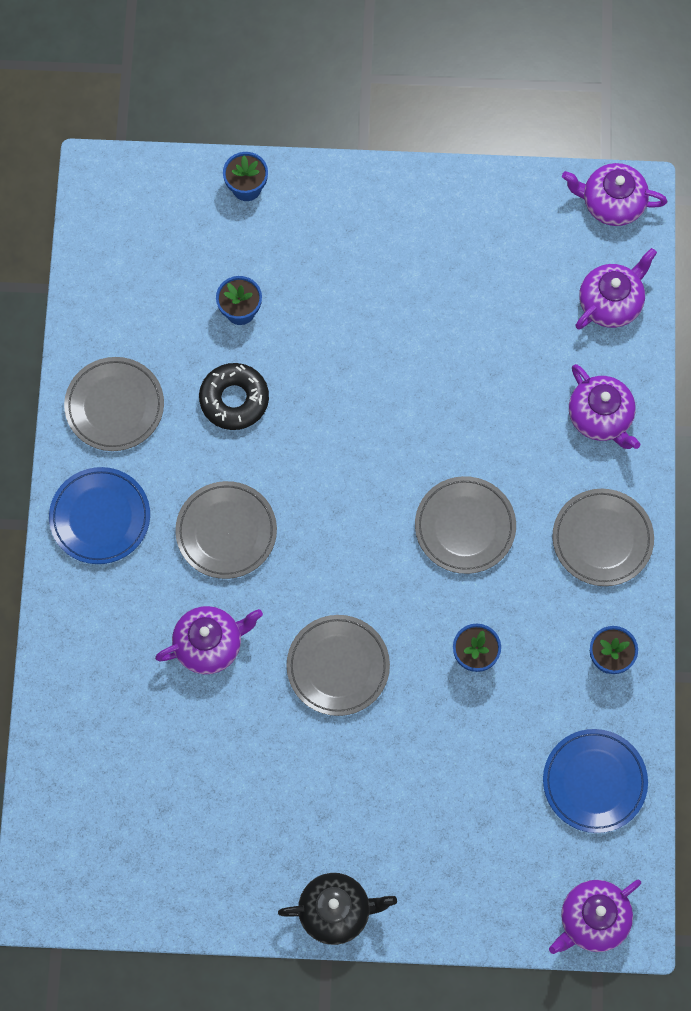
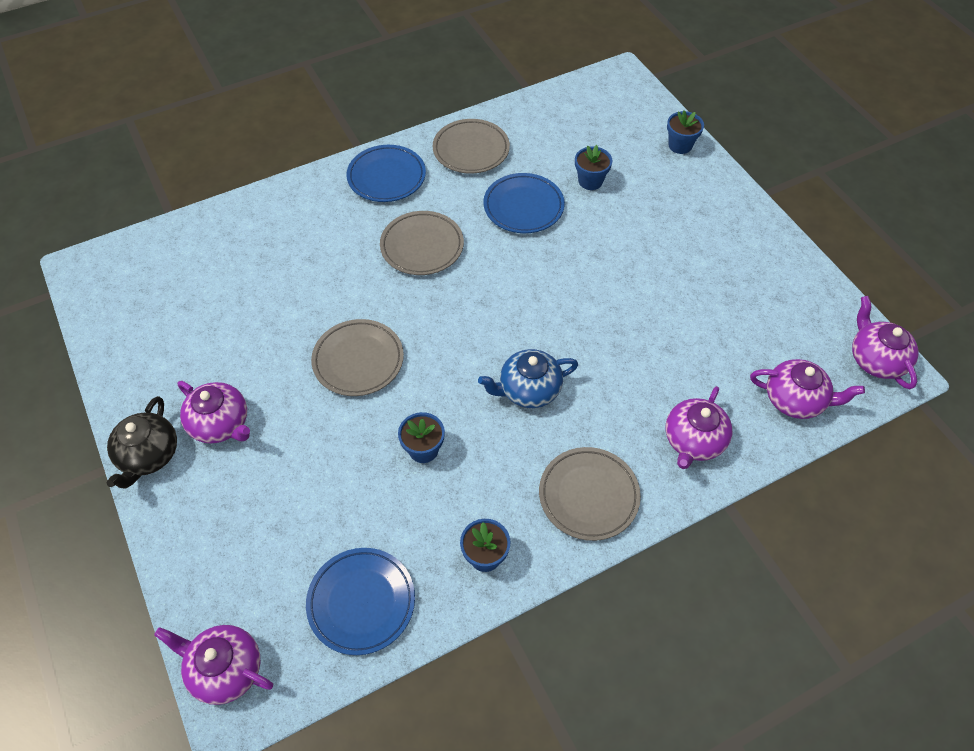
camera: 60 degrees right, 15 degrees down
(210, 644) = (329, 275): purple teapot -> purple teapot (221, 424)
(234, 399) = (523, 207): black donut -> blue plate
(336, 911) = (148, 455): black teapot -> black teapot turned 45 degrees clockwise
(465, 527) = (528, 389): grey plate -> blue teapot

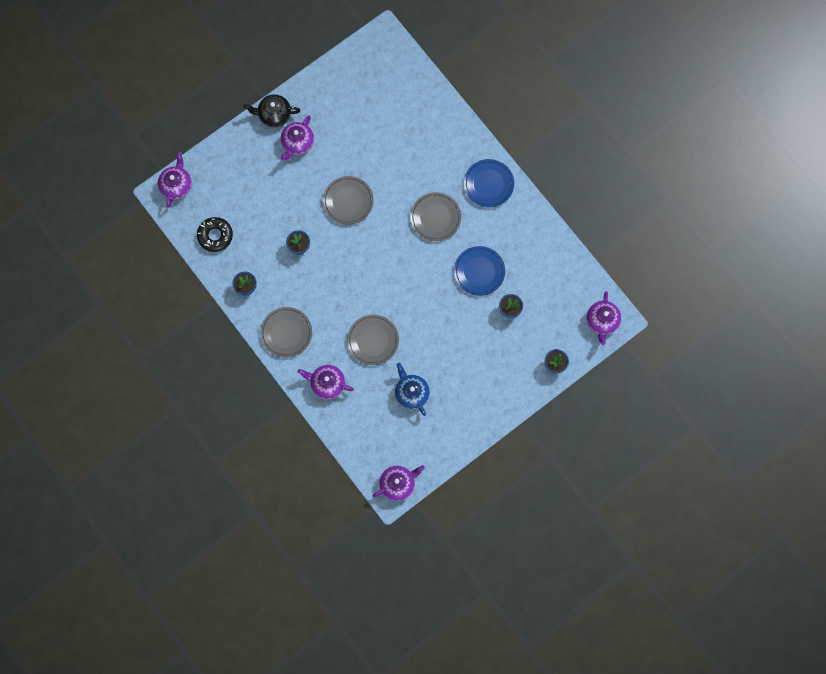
camera: 80 degrees right, 20 degrees up
(361, 602) = (215, 236): blue plate -> black donut
(471, 150) = (523, 231): grey plate -> grey plate (373, 340)
(528, 389) = (344, 294): blue teapot -> blue teapot (411, 393)
(795, 400) = (362, 437): purple teapot -> purple teapot (602, 321)

